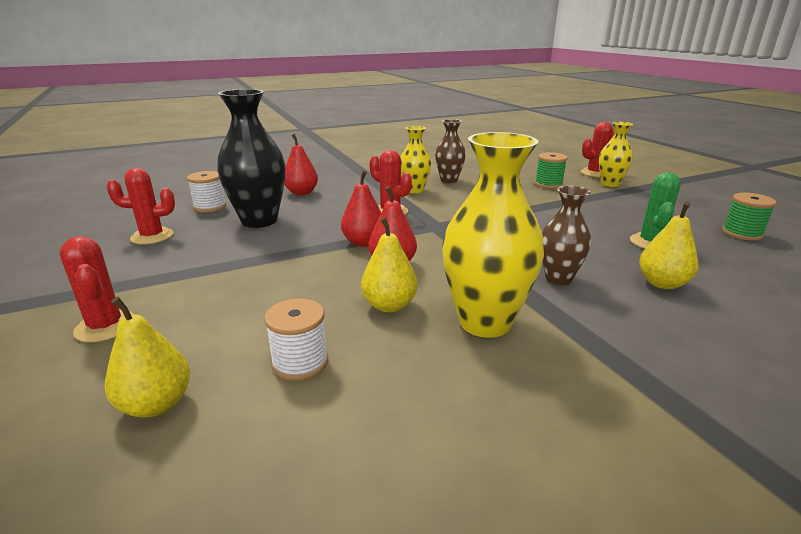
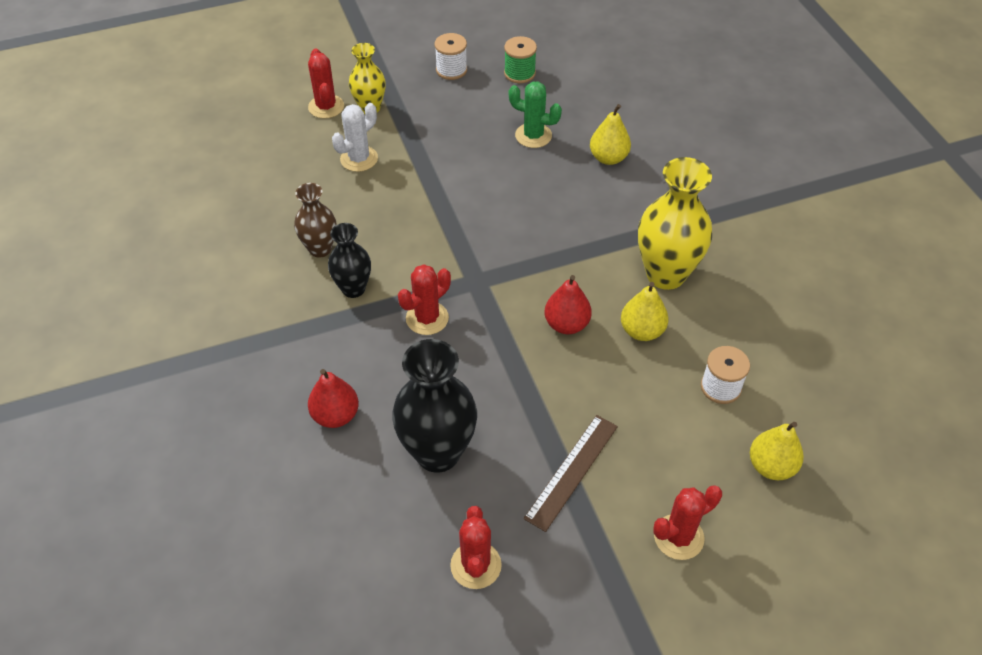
camera: 85 degrees left, 25 degrees up
(210, 207) = (376, 523): white spool -> white spool (451, 70)
(217, 270) = (572, 471): none -> brown ruler
(363, 242) = (514, 346): red pear -> none
(414, 190) = (353, 288): yellow vase -> black vase
(548, 184) = (359, 159): green spool -> white cactus
(558, 278) = (598, 215): brown vase -> none

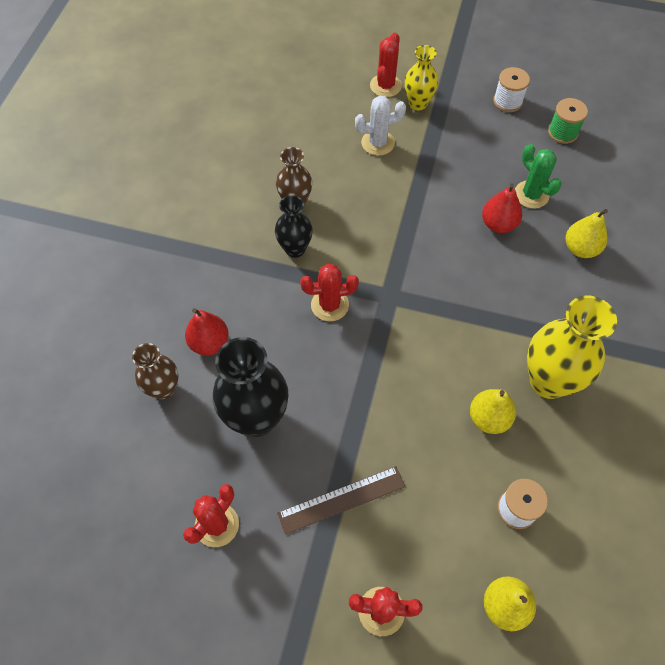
camera: 35 degrees right, 10 degrees up
(323, 482) = (164, 389): none -> brown vase
(566, 324) = (432, 375): red pear -> red pear (498, 224)

